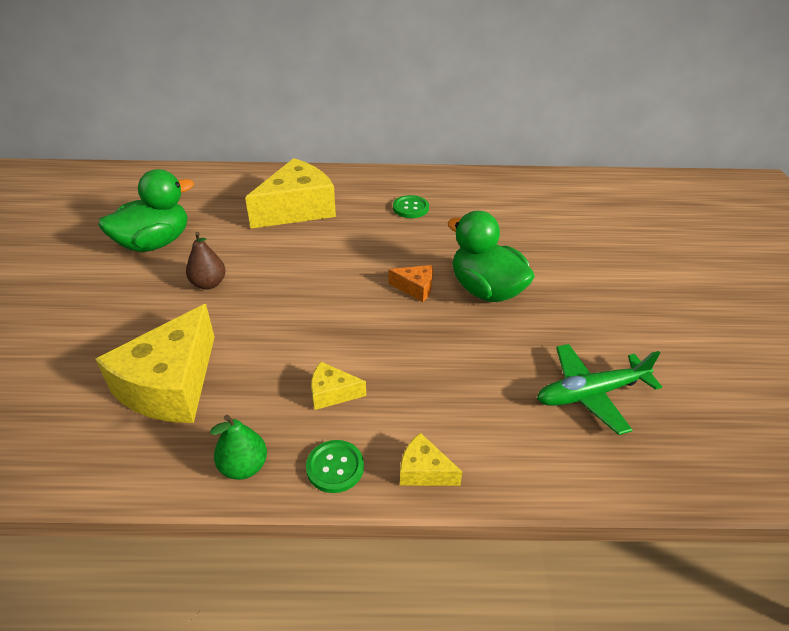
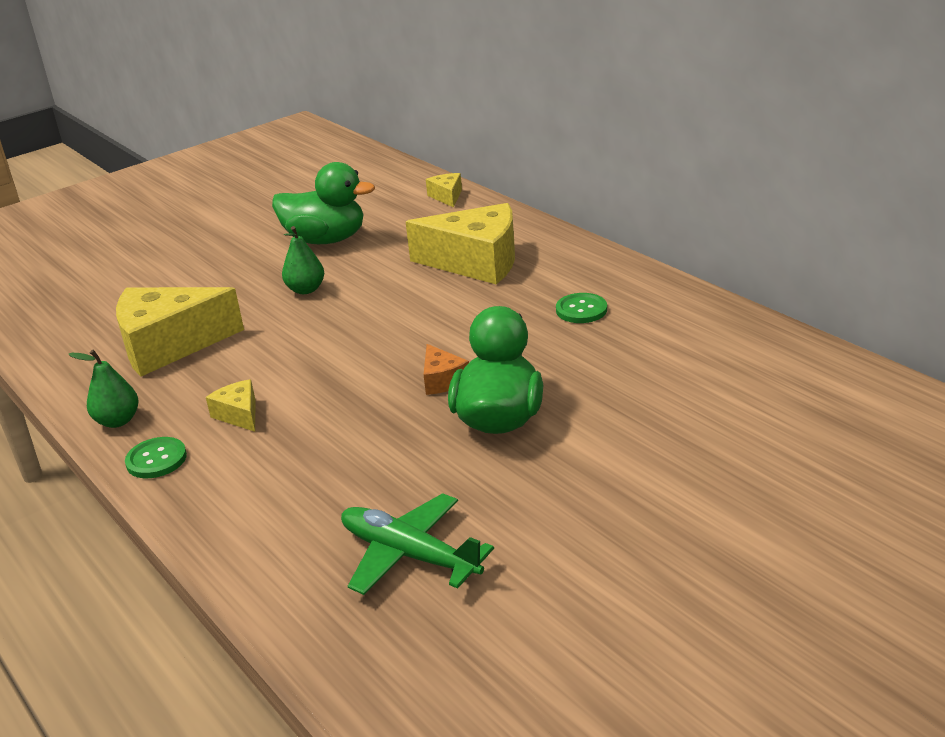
camera: 55 degrees right, 10 degrees down
(209, 284) = (306, 290): brown pear -> green pear
(424, 471) = (195, 504): yellow cheese -> yellow cheese (447, 196)

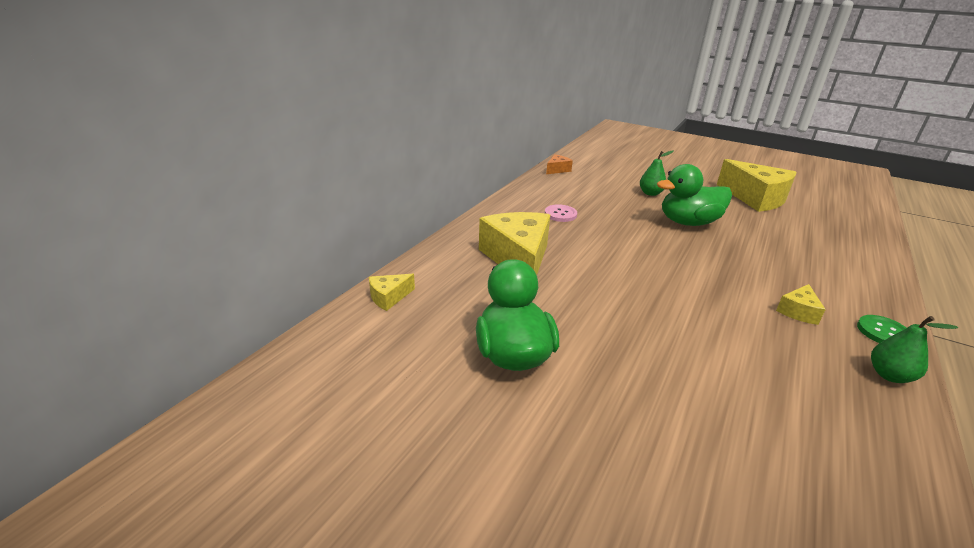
camera: 115 degrees left, 0 degrees up
(169, 345) = (779, 394): yellow cheese -> yellow cheese (755, 198)
(306, 290) = (617, 335): green pear -> green pear (650, 193)
(409, 555) = (805, 228): green plane -> none
(442, 380) = (674, 244): orange cheese -> orange cheese (557, 170)
(581, 310) = (560, 214): green button -> pink button

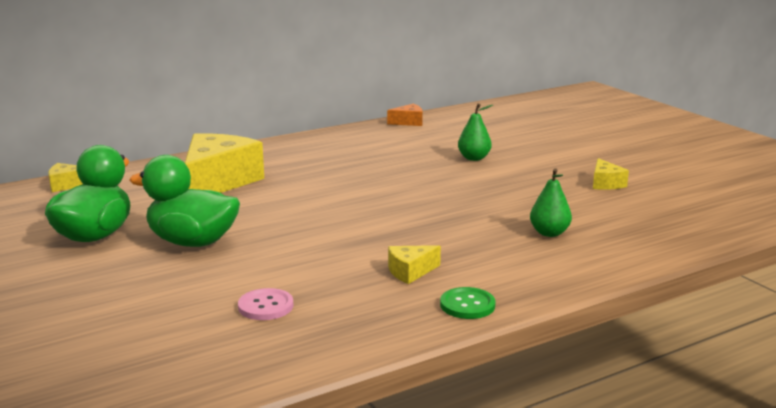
camera: 30 degrees right, 10 degrees down
(560, 214) = (329, 158): pink button -> pink button (265, 306)
(688, 222) = (458, 188): green duck -> green duck (192, 242)
(755, 198) = (605, 183): yellow cheese -> yellow cheese, size x0.45
(889, 375) = (393, 328): green pear -> green pear (549, 233)

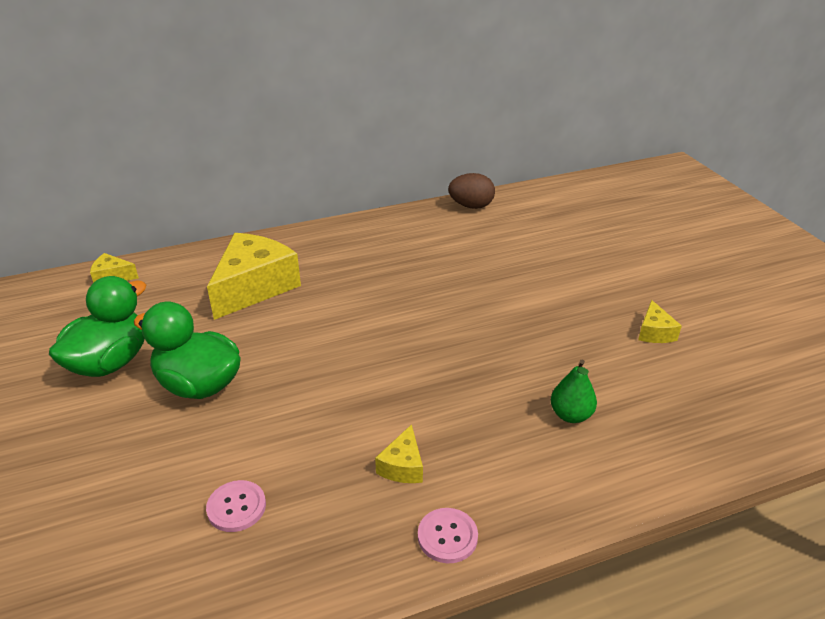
camera: 10 degrees right, 15 degrees up
(408, 122) = (471, 206): orange cheese -> brown egg
(410, 272) = (402, 466): yellow cheese -> yellow cheese turned 60 degrees counterclockwise
(467, 305) = (447, 536): green button -> pink button
(474, 158) = (522, 273): green pear -> none

